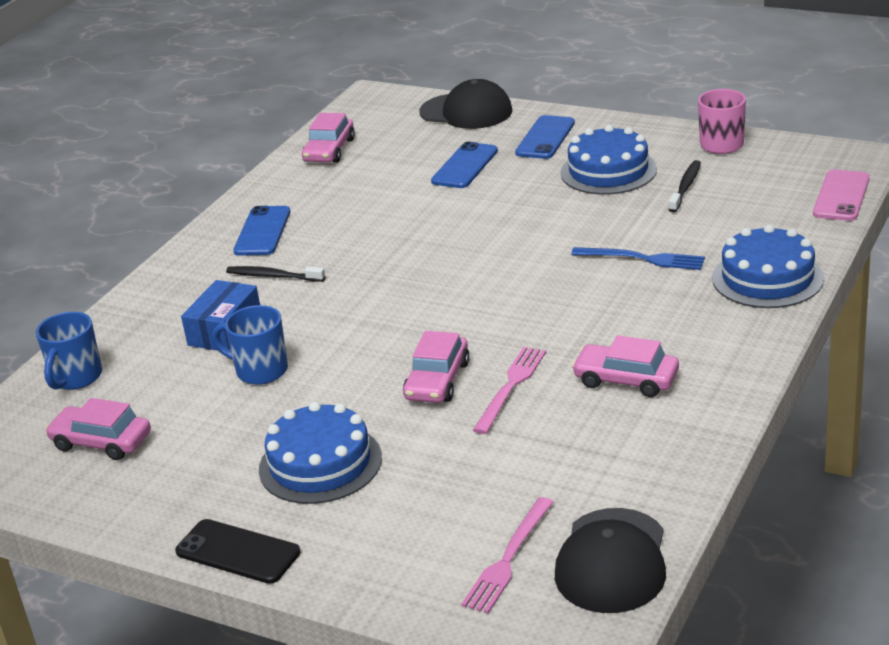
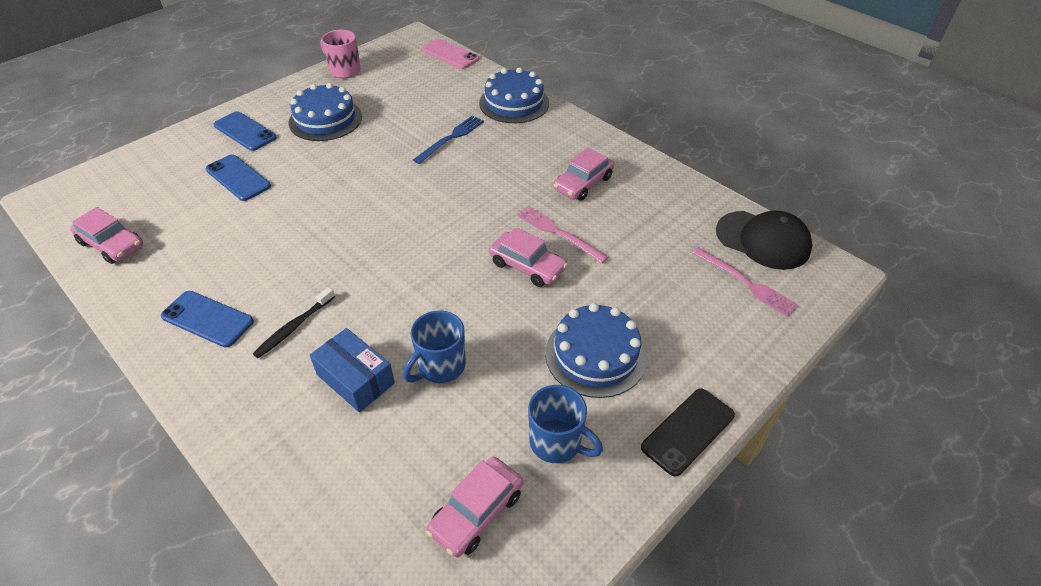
camera: 75 degrees left, 15 degrees up
(76, 378) = (345, 520): blue mug -> blue mug (557, 443)
(466, 112) = (152, 155): black cap -> none
(685, 187) = (381, 98): black toothbrush -> none

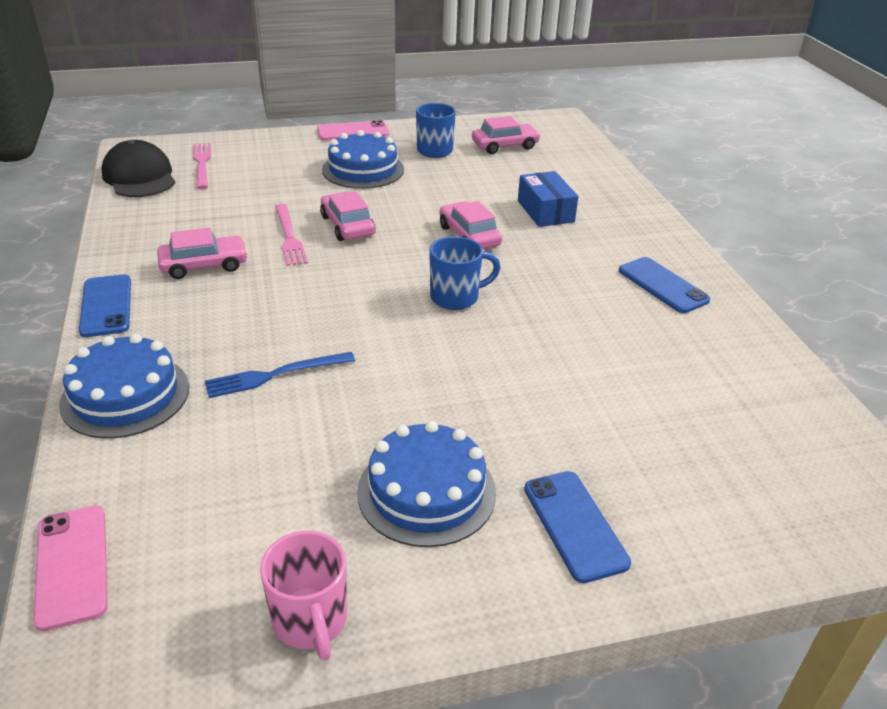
camera: 150 degrees left, 10 degrees down
(111, 244) = (783, 397): pink car -> pink car (469, 236)
(238, 178) = (605, 432): blue phone -> blue phone (106, 306)
(294, 327) = (582, 254): black toothbrush -> none
(440, 366) = (477, 198): blue mug -> blue mug (456, 297)
(688, 431) = (353, 132): black phone -> pink phone

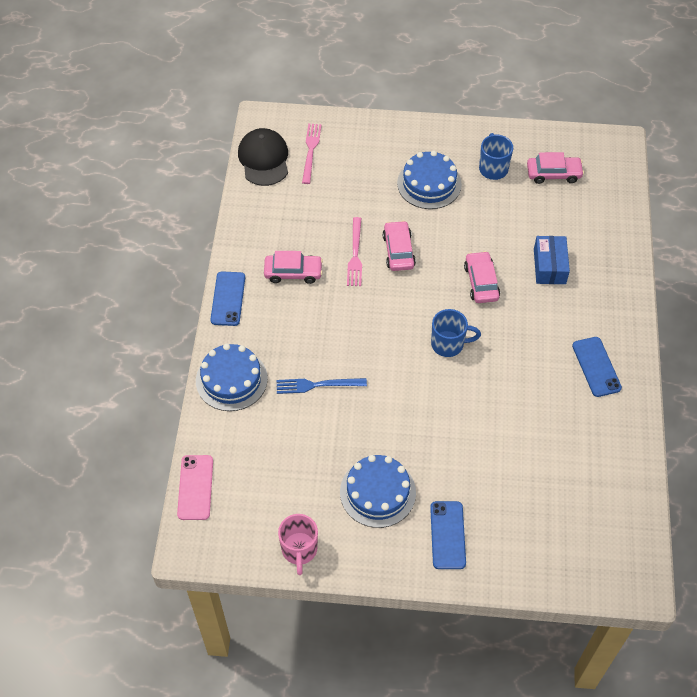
camera: 20 degrees right, 20 degrees up
(353, 132) = (436, 129): pink phone -> none

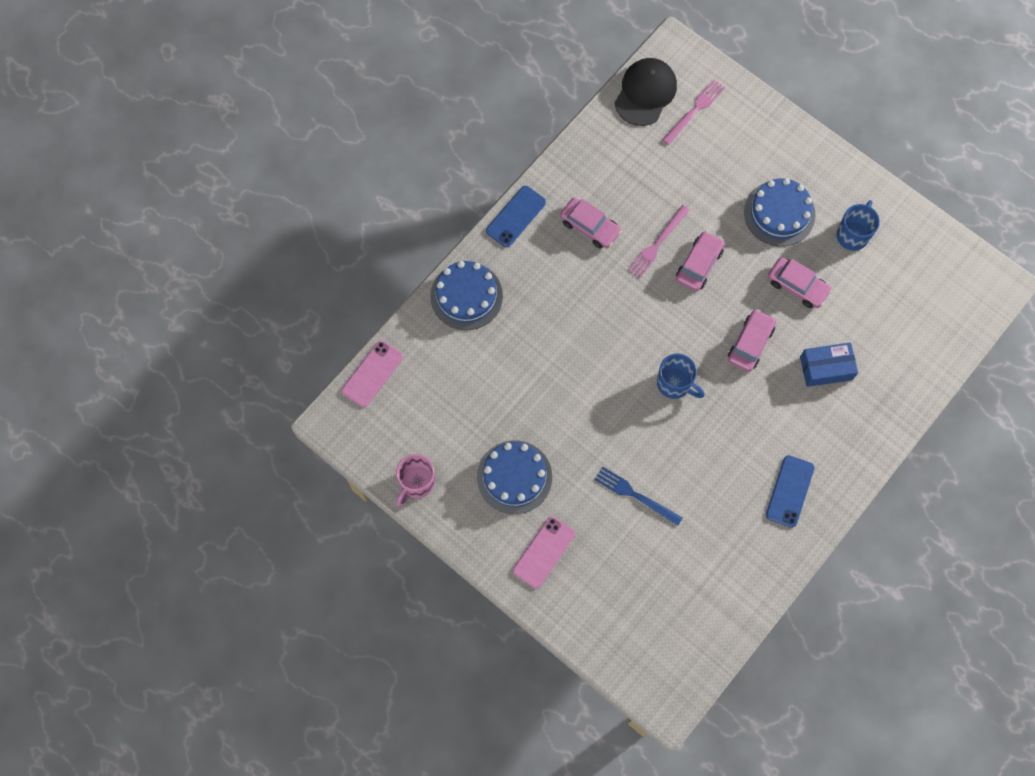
camera: 35 degrees right, 15 degrees up
(317, 385) = (534, 348): blue fork -> blue fork (635, 495)
(447, 535) = (544, 552): blue phone -> pink phone
(549, 266) = (826, 368): blue box -> blue box turned 45 degrees clockwise
(553, 174) = (907, 276): pink car -> pink car (797, 286)

